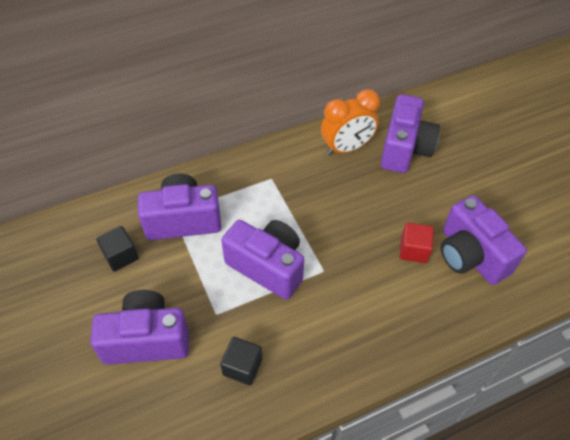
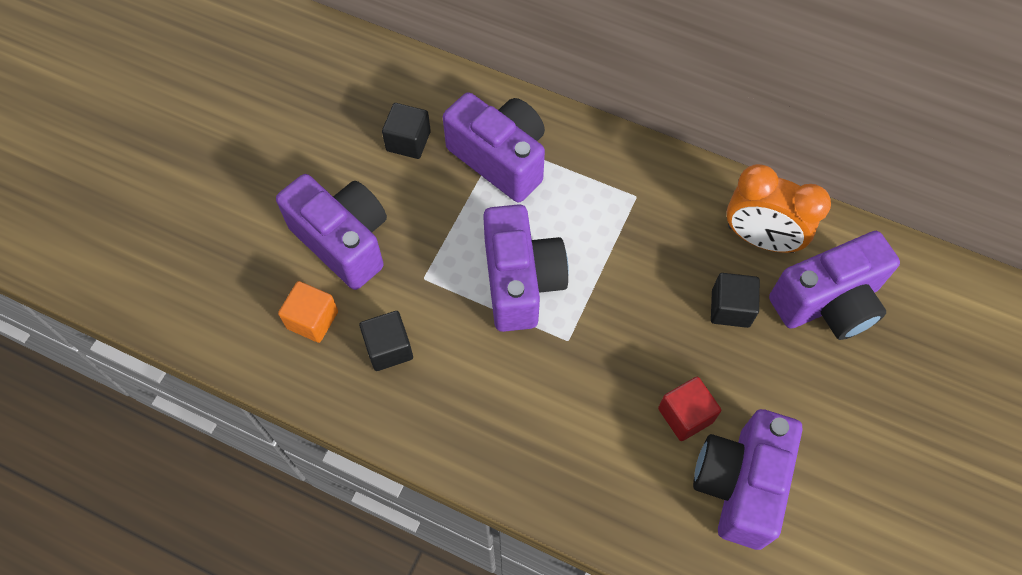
camera: 50 degrees right, 10 degrees up
(181, 397) = (312, 320): none -> orange cube
(372, 187) = (730, 308): none -> black cube

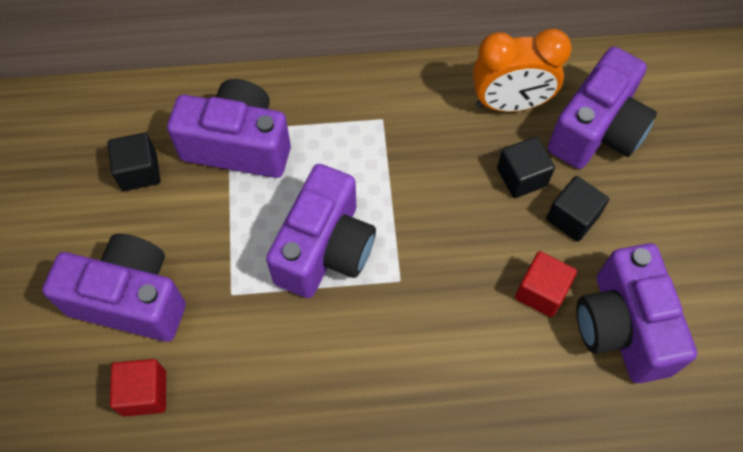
camera: 30 degrees left, 0 degrees up
(312, 320) = (144, 393): orange cube -> red cube
(389, 348) = (237, 379): black cube -> black cube (572, 217)
(521, 281) = (325, 249): purple camera -> purple camera turned 60 degrees clockwise

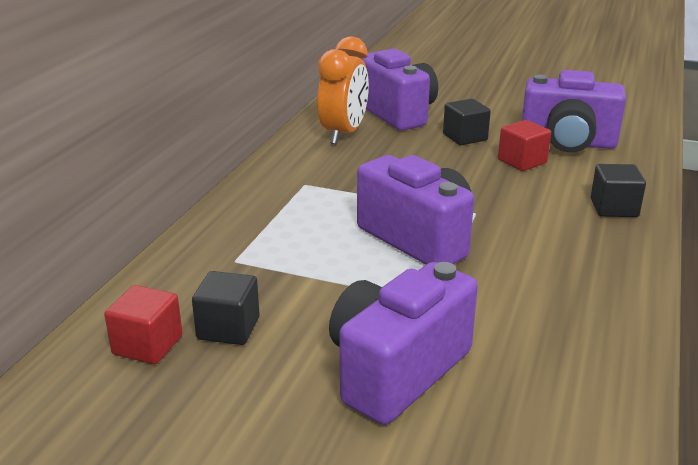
camera: 65 degrees left, 35 degrees down
(144, 393) = (526, 386): red cube -> red cube (148, 345)
(238, 145) = (259, 258): purple camera -> none
(521, 177) = (414, 145): black cube -> black cube (614, 208)

